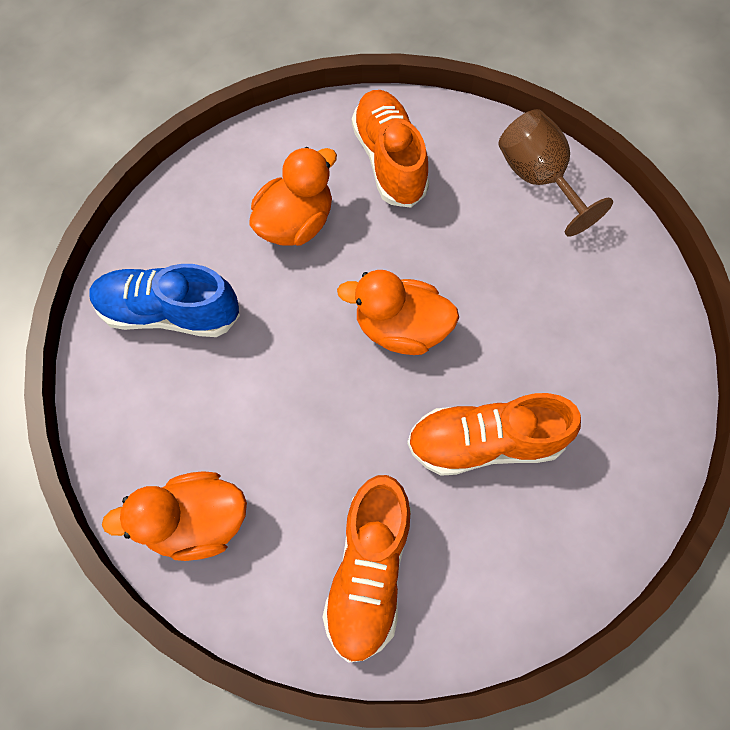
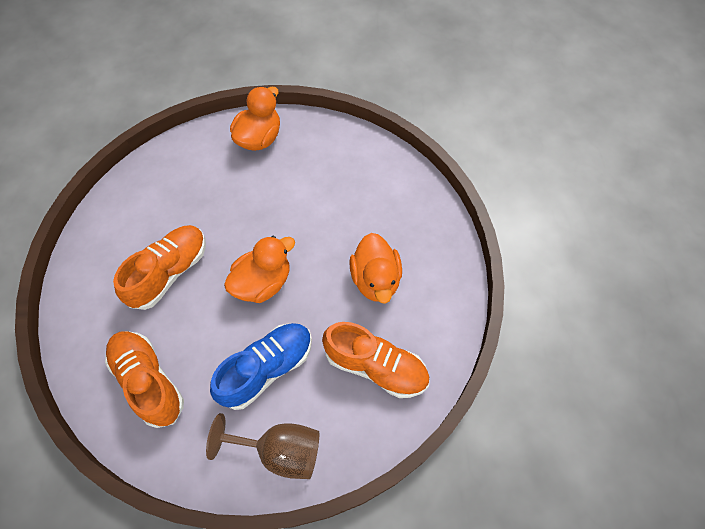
camera: 130 degrees right, 5 degrees down
(169, 312) = (373, 187): blue shoe -> blue shoe (267, 368)
(369, 571) = (173, 183): orange shoe -> orange shoe (149, 381)

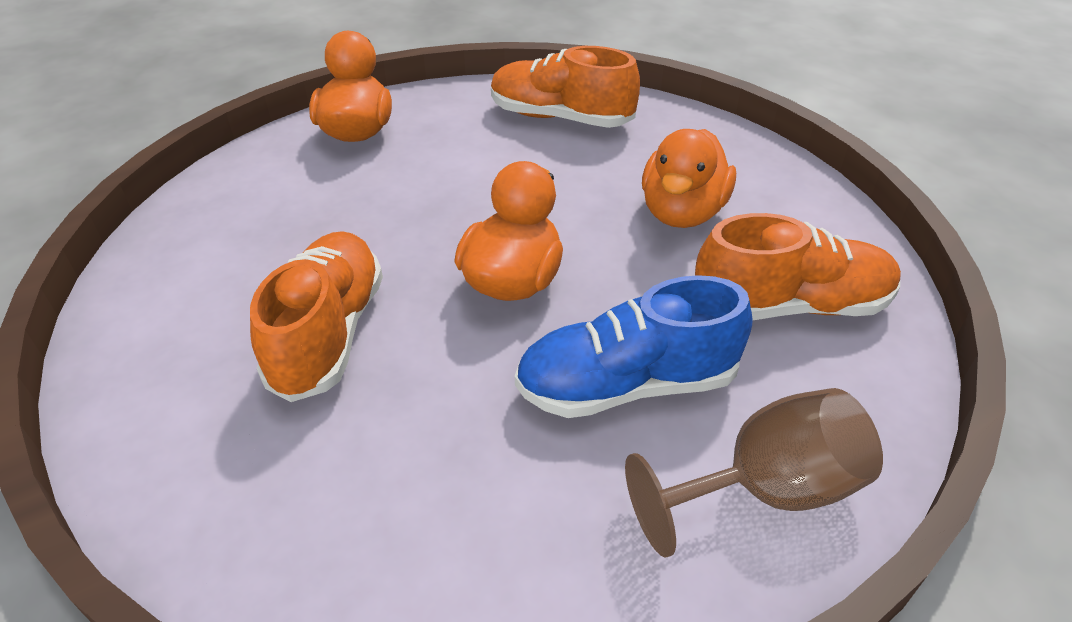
camera: 30 degrees left, 20 degrees down
(149, 381) = (415, 511): orange shoe -> orange shoe (560, 118)
(267, 368) = (626, 385): blue shoe -> blue shoe turned 120 degrees counterclockwise
(375, 279) = (682, 213): orange duck -> orange duck turned 60 degrees clockwise

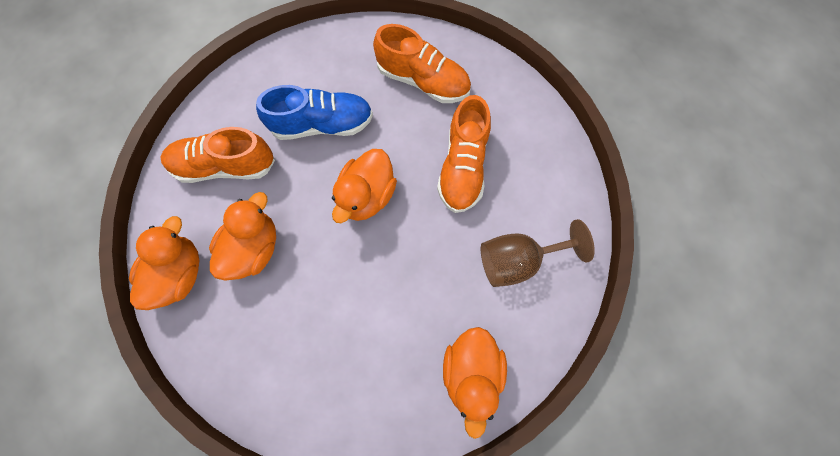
camera: 175 degrees left, 30 degrees up
(560, 118) = (308, 381): orange shoe -> orange shoe (423, 81)
(765, 490) = (281, 73): brown goblet -> brown goblet (518, 260)
(777, 184) = (179, 274): none -> orange duck

